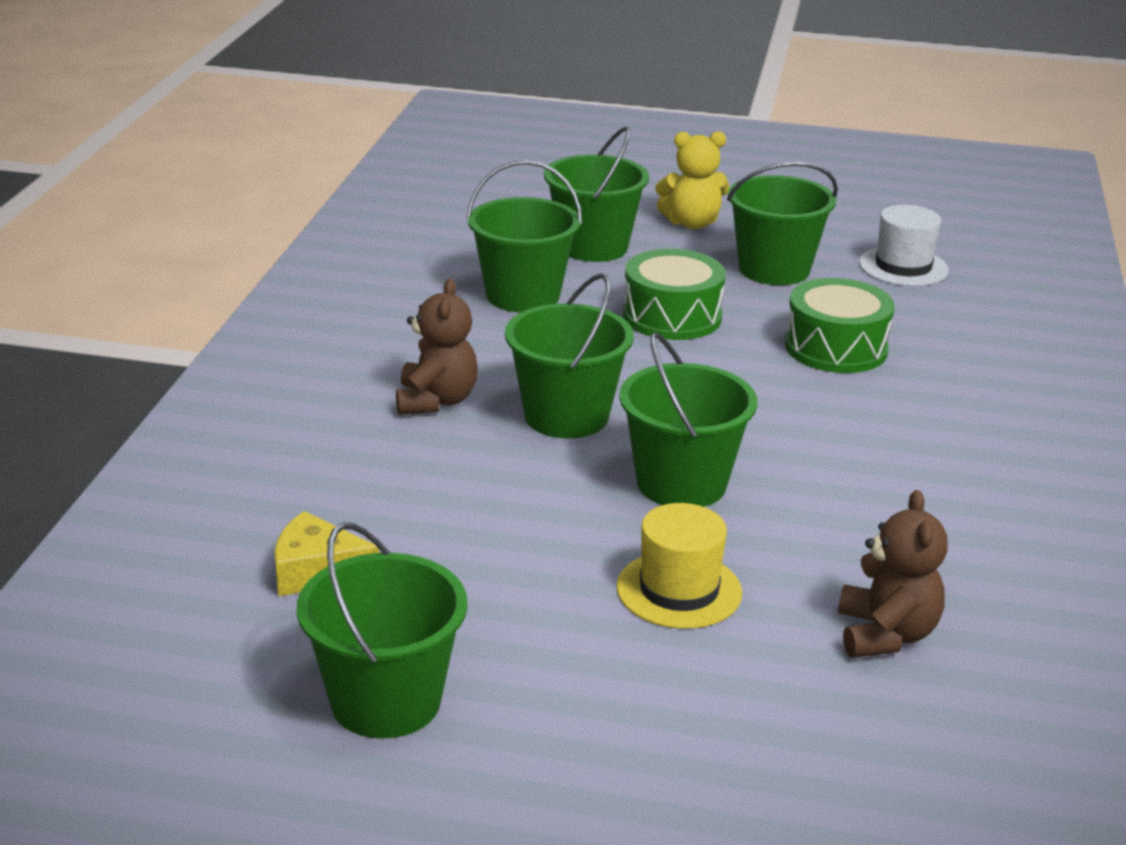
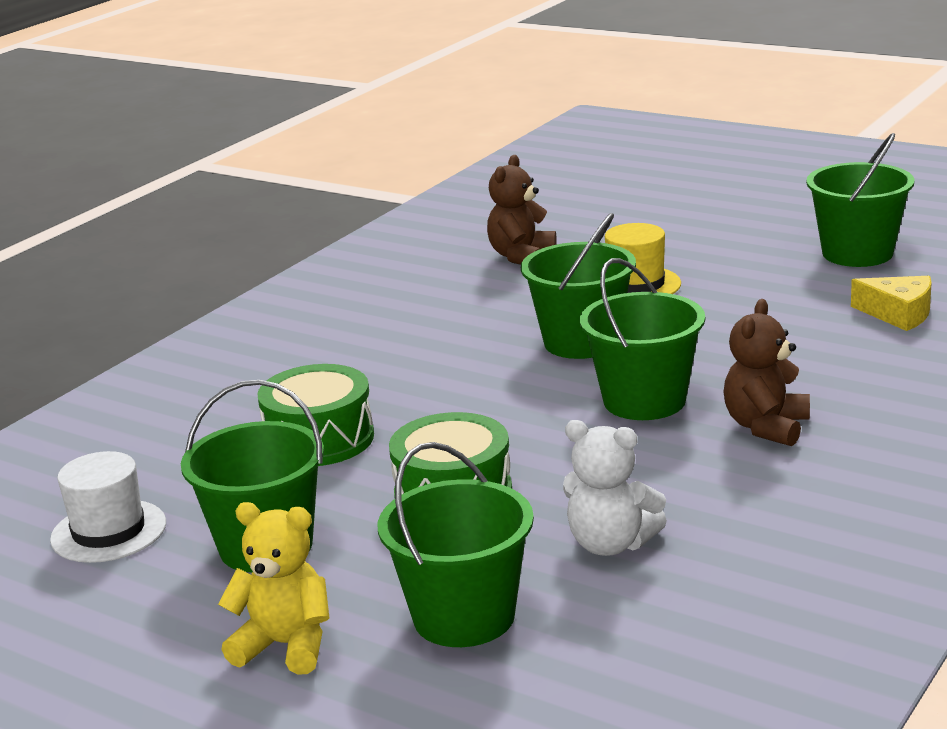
camera: 155 degrees left, 5 degrees down
(523, 296) = (610, 544): green bucket -> white teddy bear

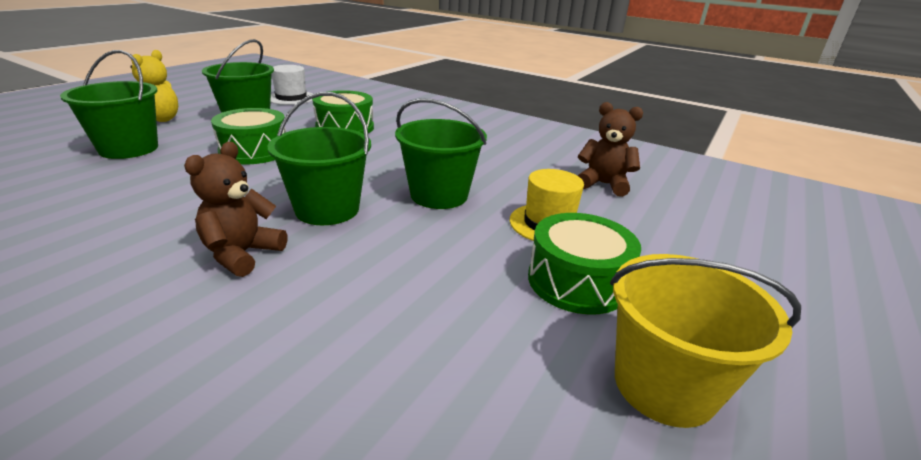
camera: 85 degrees right, 5 degrees up
(610, 544) = (147, 184): white teddy bear -> none
(742, 274) = (577, 281): none -> green drum
(766, 427) = (242, 254): brown teddy bear -> brown teddy bear turned 90 degrees counterclockwise
(857, 253) = (664, 385): green bucket -> yellow bucket
(898, 314) = (454, 388): yellow cheese -> none

